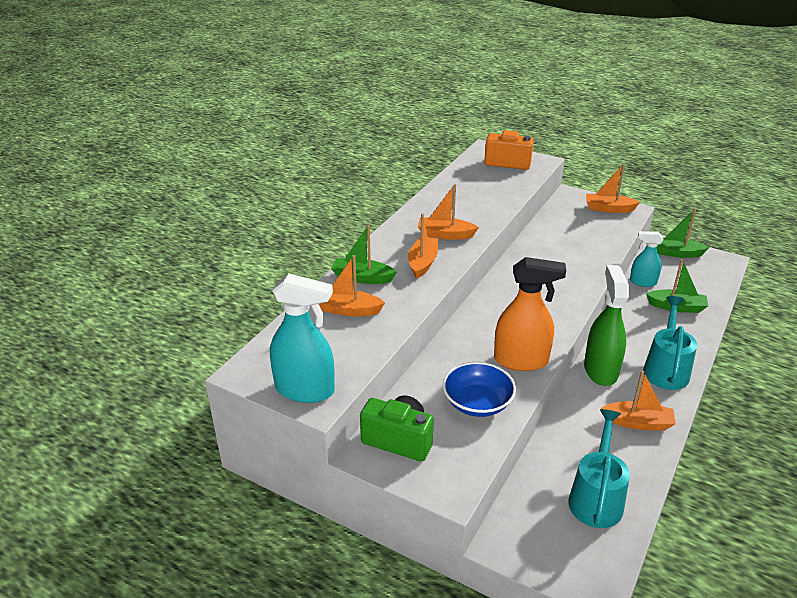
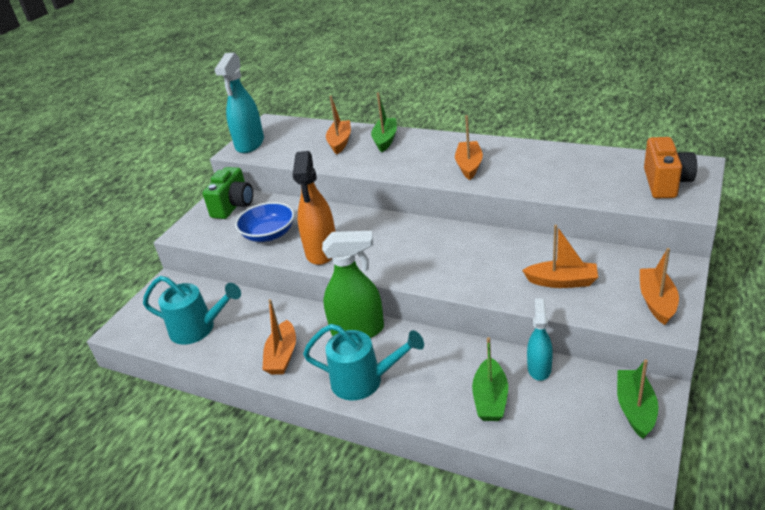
camera: 90 degrees right, 0 degrees up
(423, 263) = (415, 161): orange boat -> orange boat (562, 281)

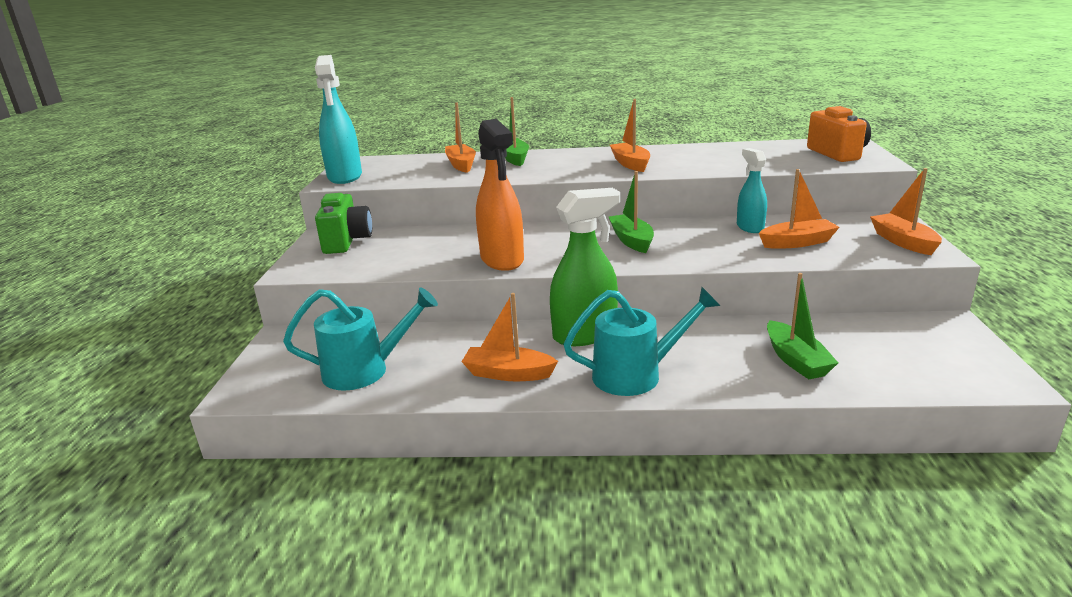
camera: 25 degrees left, 10 degrees down
(268, 234) = (418, 256): blue bowl -> none
(282, 356) = (508, 373): orange boat -> orange boat turned 120 degrees clockwise
(539, 368) = (819, 327): turquoise spray bottle -> turquoise spray bottle (750, 227)
(635, 409) = (946, 338): green boat -> green boat (631, 240)

